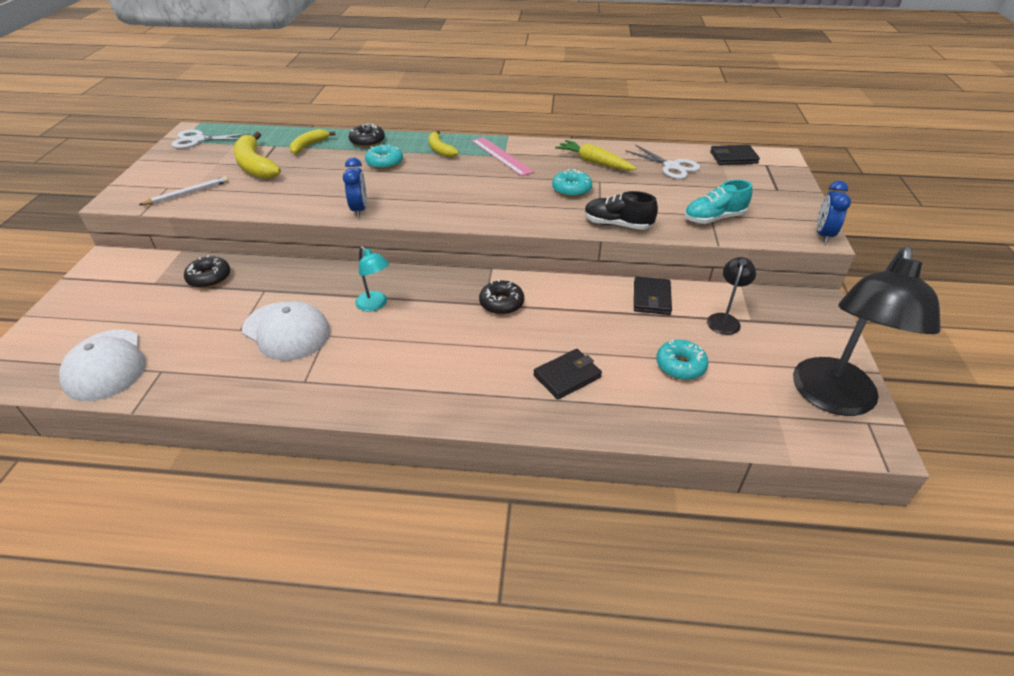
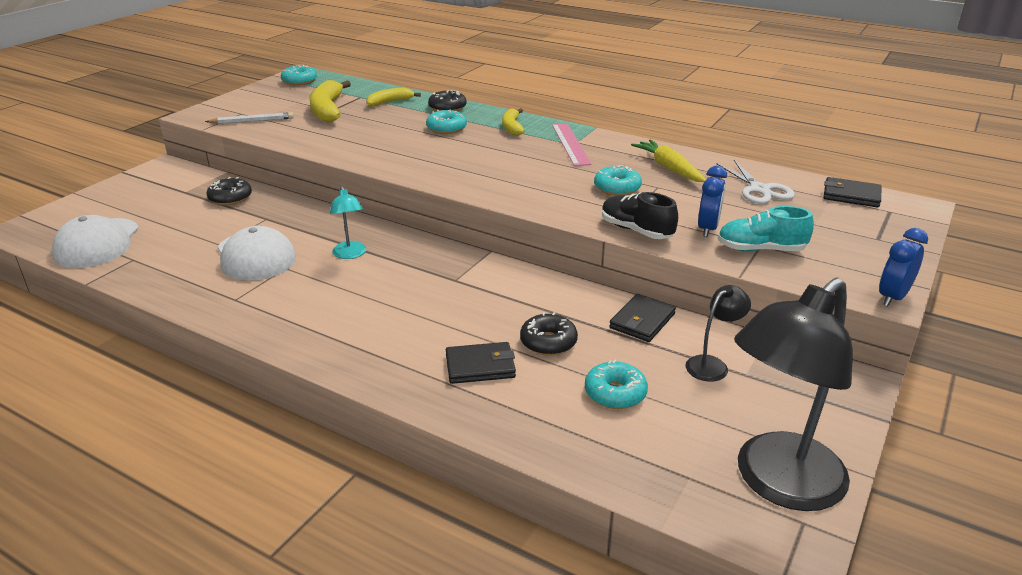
camera: 25 degrees right, 10 degrees down
(198, 140) = (299, 81): white scissors -> turquoise donut
(359, 210) = (385, 163): blue clock -> blue clock (707, 229)
(501, 303) = (472, 284): black donut -> black donut (548, 342)

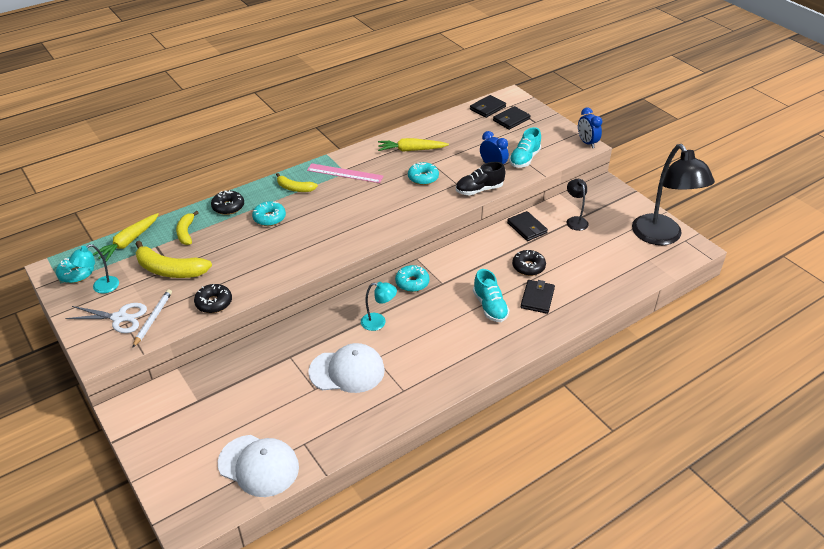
camera: 65 degrees left, 10 degrees up
(230, 198) = (235, 372): black donut -> black donut (214, 303)
(286, 93) = (100, 287): none -> turquoise lamp
(357, 86) = (128, 242): none -> yellow carrot
(432, 327) = (490, 306): none -> turquoise shoe
(615, 393) = (582, 259): turquoise donut -> turquoise donut (412, 282)
(759, 189) = (461, 132): white scissors -> white scissors (120, 318)
(850, 219) = (511, 120): none -> black wallet

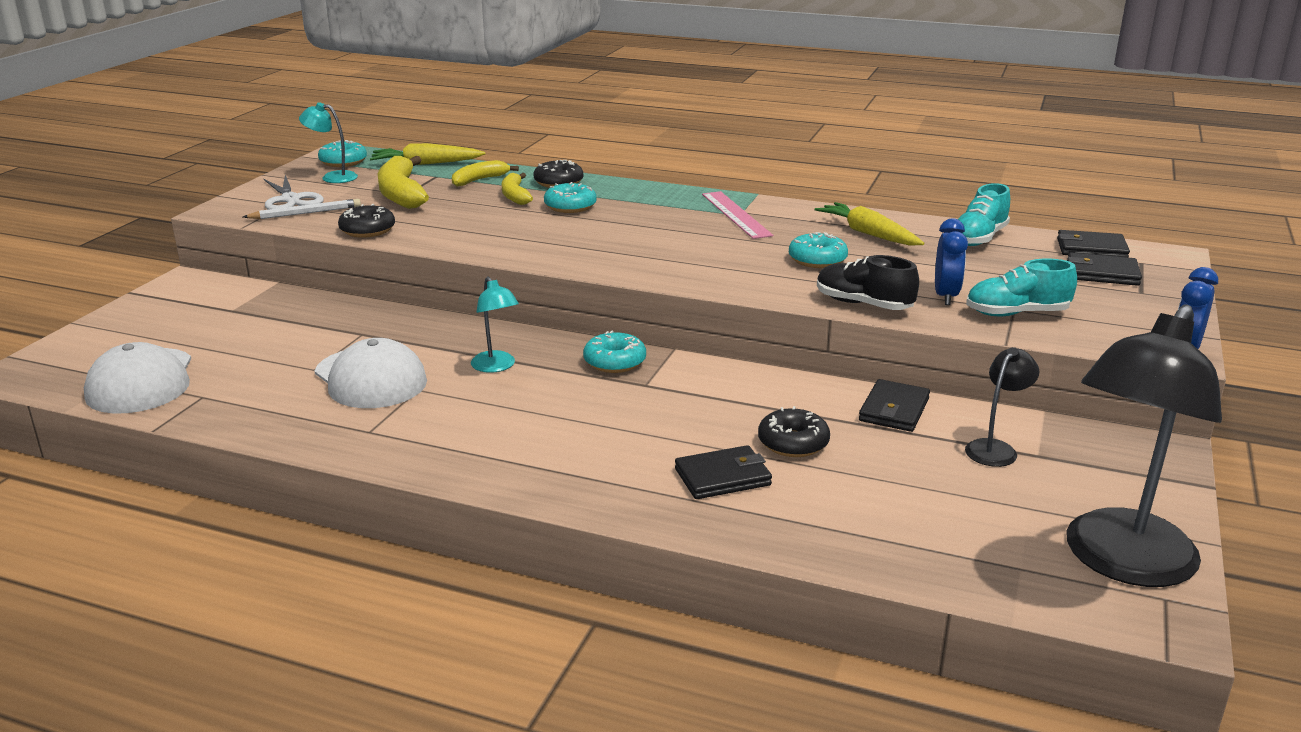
camera: 55 degrees right, 15 degrees down
(295, 188) = (653, 200): yellow banana -> yellow banana (515, 196)
(490, 306) = (642, 440): turquoise shoe -> turquoise shoe (979, 238)

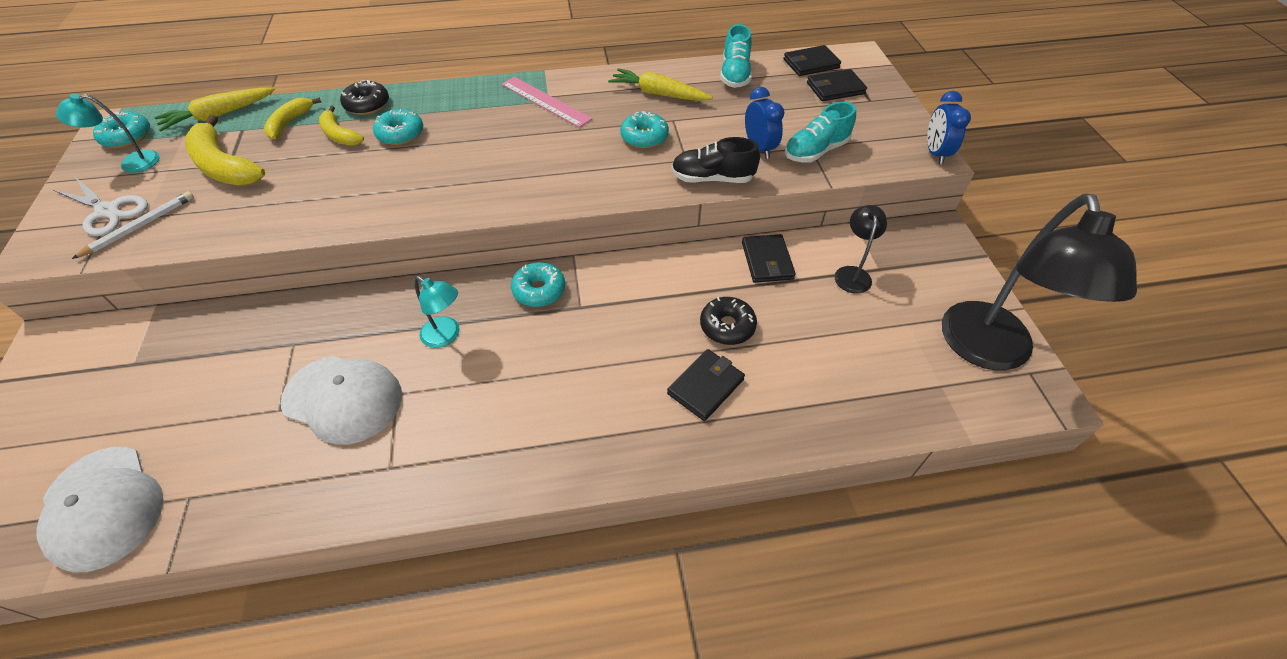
camera: 30 degrees left, 25 degrees up
(367, 230) = (226, 230): black donut -> none

